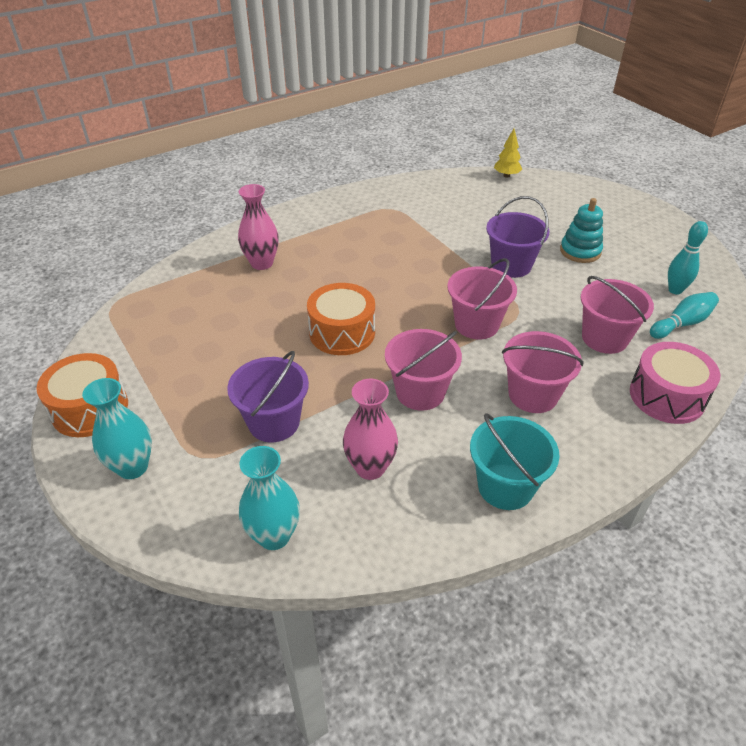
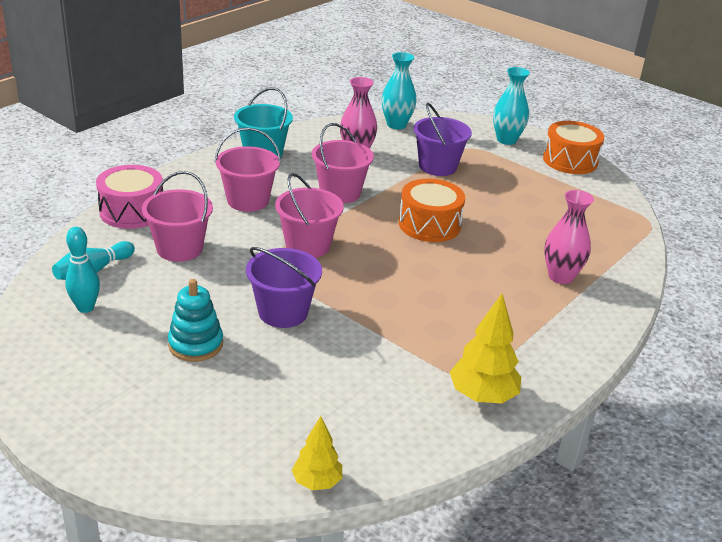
camera: 160 degrees right, 10 degrees down
(390, 198) = (482, 396): none -> yellow tree

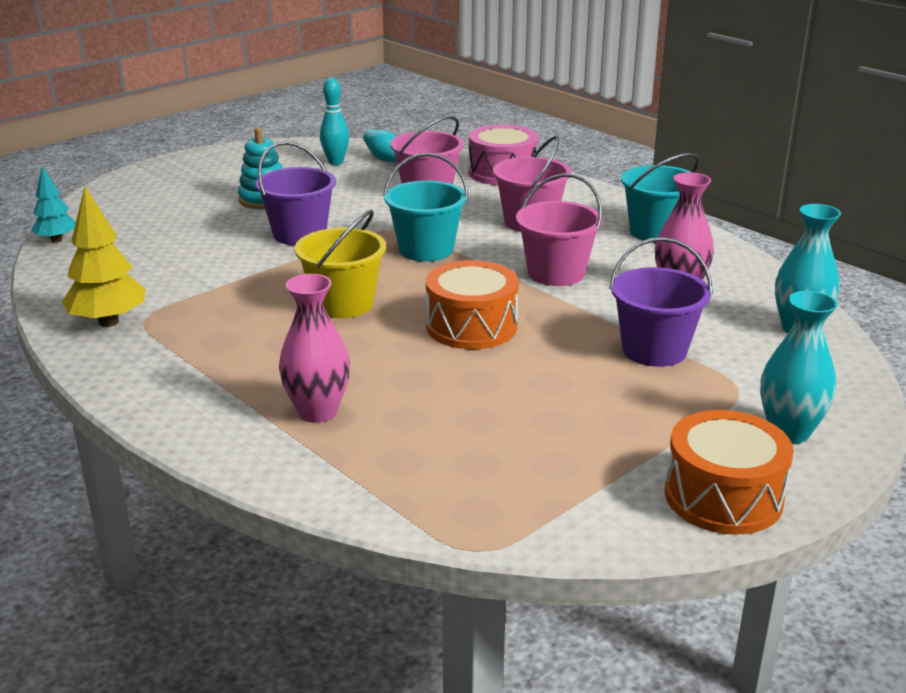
camera: 100 degrees right, 5 degrees down
(307, 245) = (426, 250): pink bucket -> turquoise bucket
(317, 482) = (56, 240): yellow tree -> turquoise tree
(413, 278) = (343, 304): none -> yellow bucket

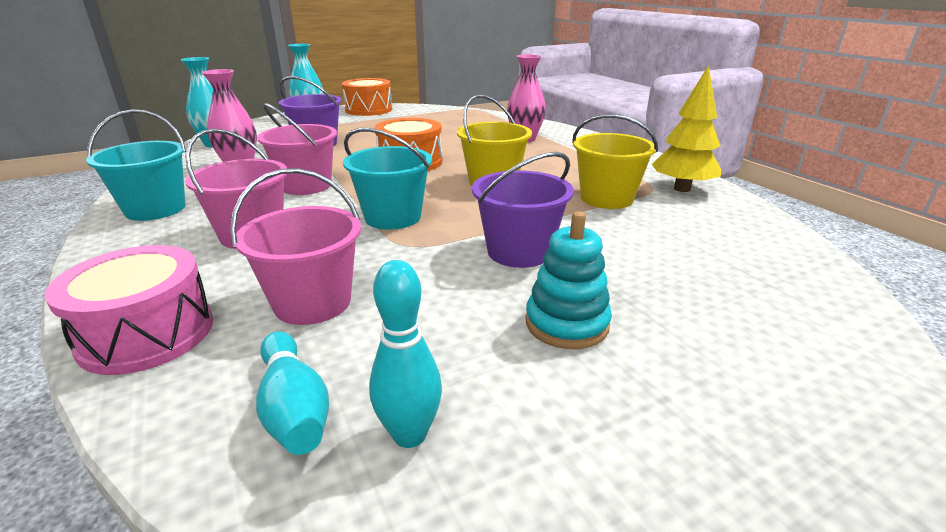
camera: 165 degrees left, 0 degrees up
(56, 240) = (838, 282): turquoise tree -> none
(208, 296) = (606, 198): none -> yellow bucket

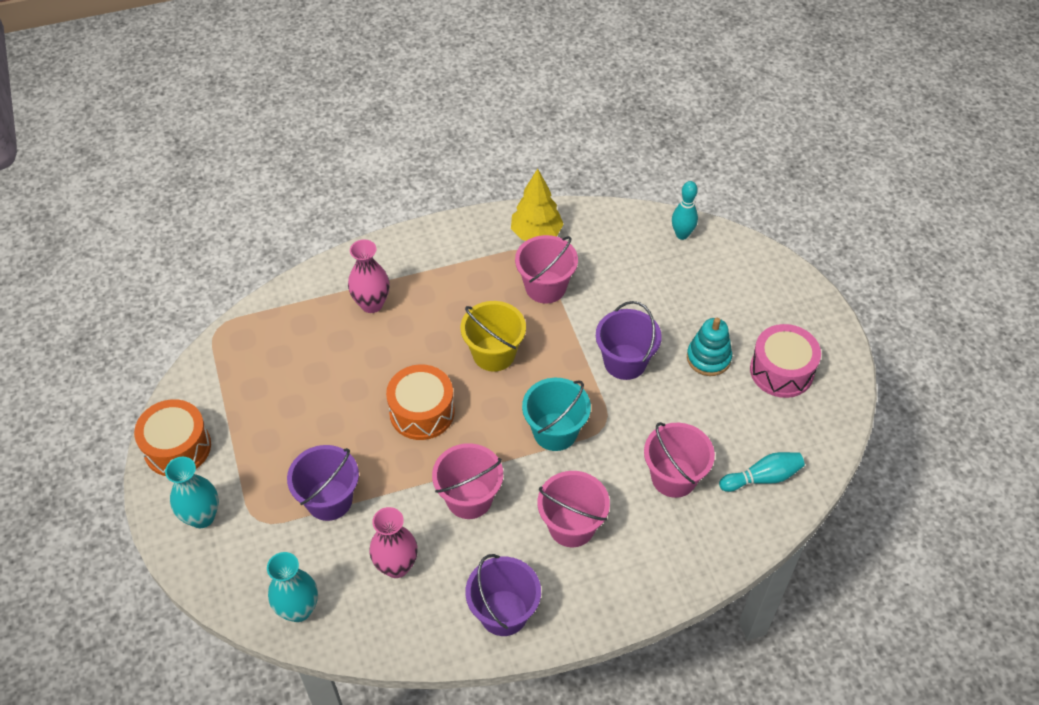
camera: 80 degrees left, 25 degrees up
(147, 334) = (697, 558): pink drum -> pink drum (781, 371)
(155, 209) = (503, 613): turquoise bucket -> purple bucket
(409, 434) = (781, 433): turquoise bowling pin -> turquoise bowling pin (682, 234)
(606, 198) = (545, 287): yellow bucket -> pink bucket

